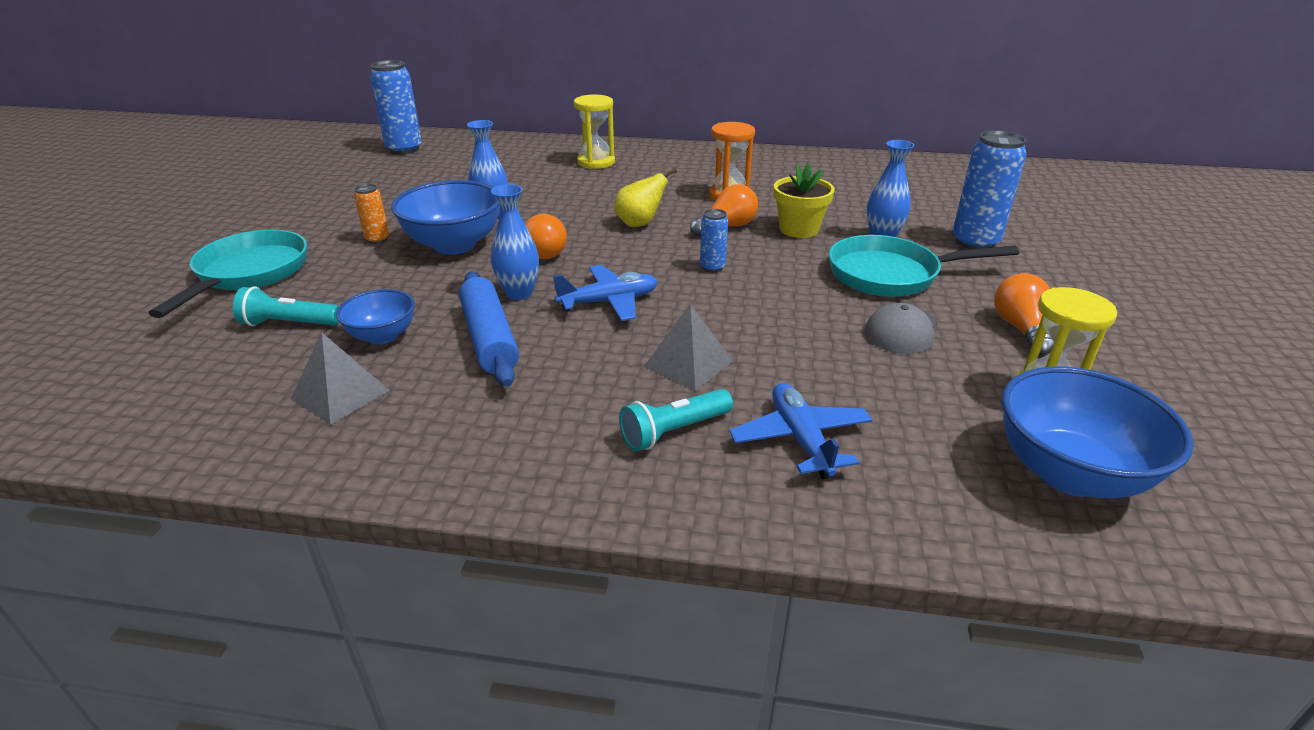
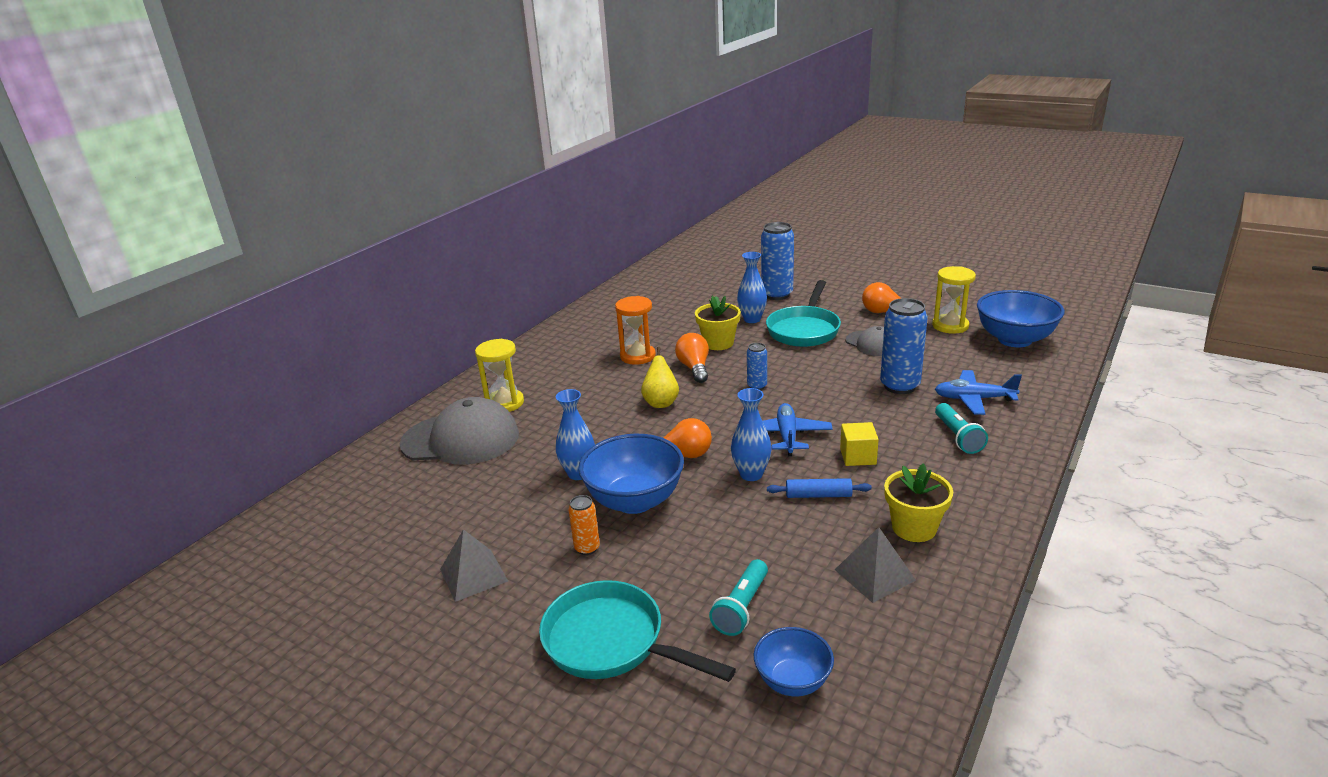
camera: 65 degrees left, 5 degrees down
(382, 336) = (790, 550): blue bowl -> blue bowl (793, 681)
(404, 149) = (330, 520): blue can -> blue can (899, 386)
(435, 413) = (914, 528): none -> yellow flower pot
(489, 338) = (818, 495): blue rolling pin -> blue rolling pin, size x0.60
(528, 161) = (460, 439): none -> grey cap
(583, 354) = (858, 456): none -> yellow cube
(688, 363) = (884, 419): grey pyramid -> grey pyramid (474, 575)

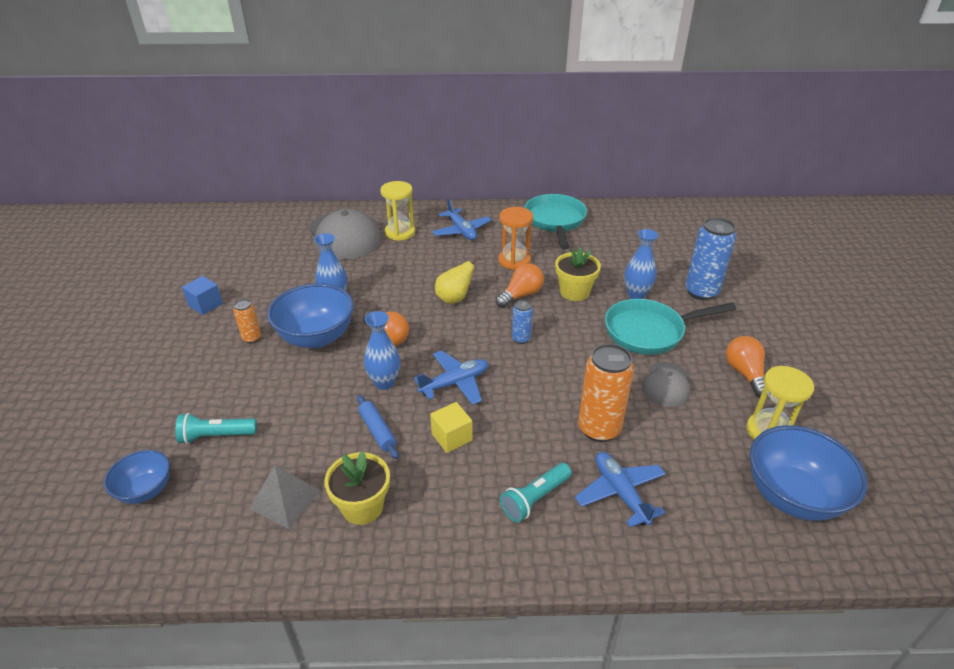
camera: 55 degrees right, 10 degrees up
(474, 575) = (205, 305): grey pyramid -> blue cube
(551, 368) = (461, 231): none -> blue plane
(612, 642) = (161, 388): turquoise pan -> turquoise pan (555, 221)
(899, 386) = (599, 429): blue can -> orange can

